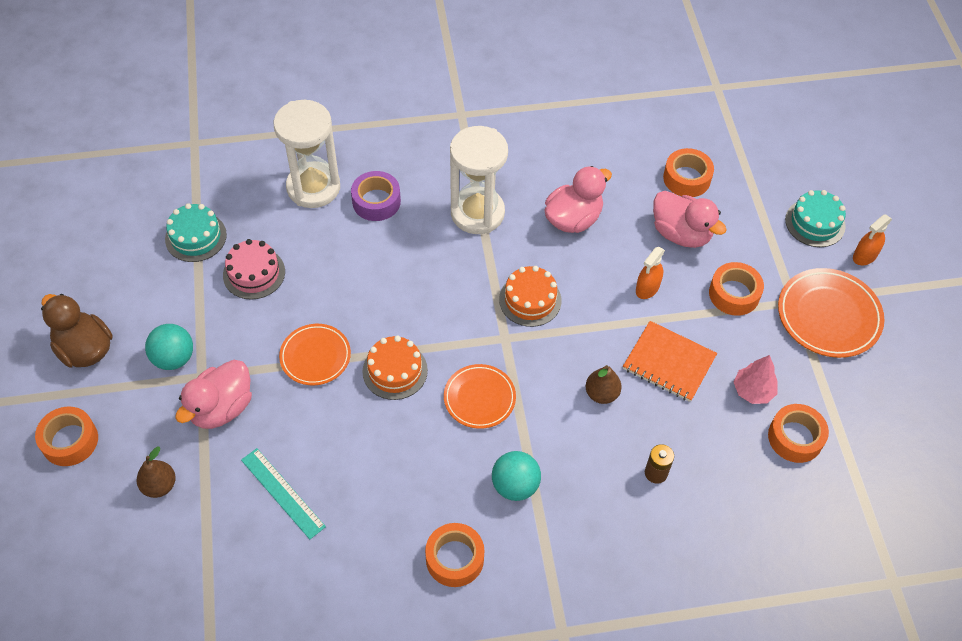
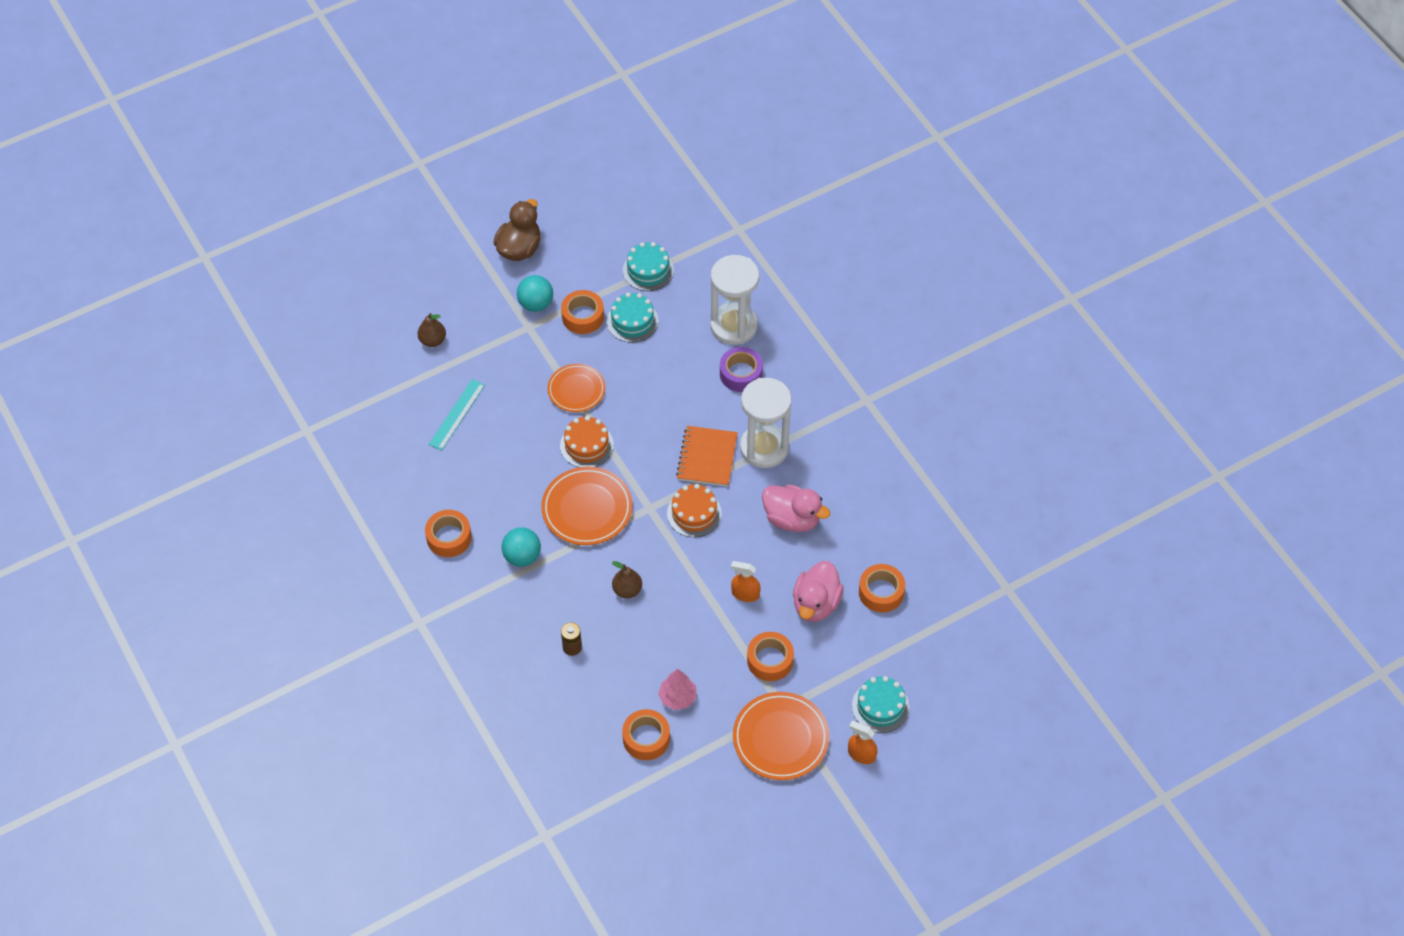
camera: 70 degrees right, 0 degrees up
(70, 441) = (445, 274): orange tape -> orange tape (583, 316)
(221, 408) = (508, 350): pink duck -> none
(254, 273) = (632, 321): pink cake -> turquoise cake
(479, 398) = (587, 509): orange plate -> orange plate, size x1.52
(669, 363) = (677, 629): orange notebook -> orange notebook (707, 457)

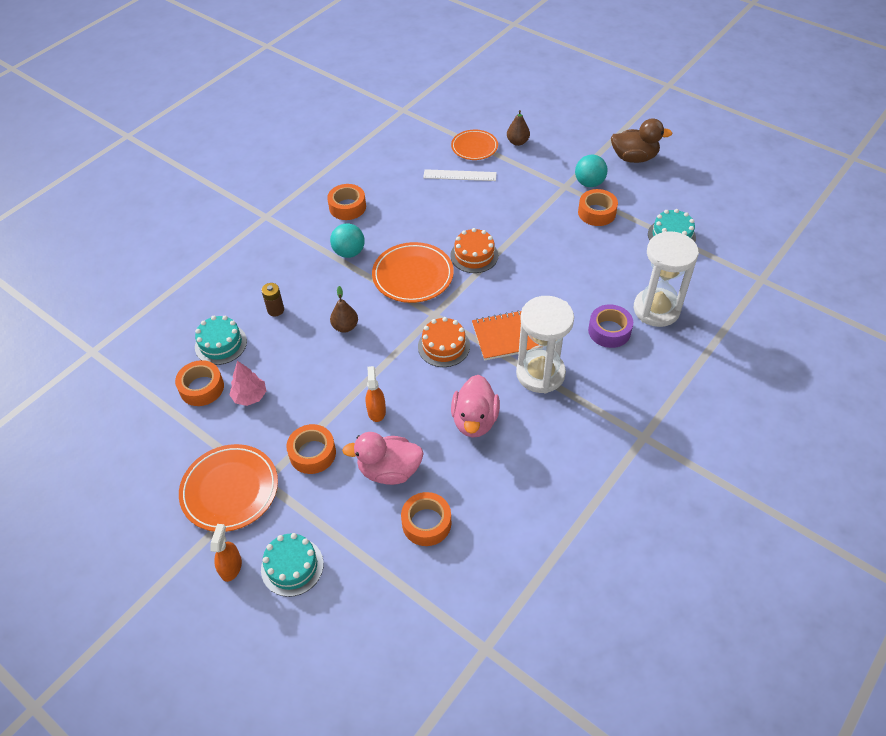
camera: 70 degrees right, 5 degrees down
(457, 414) = (460, 175): turquoise ruler -> white ruler
(576, 390) = (523, 232): orange plate -> orange plate (474, 147)
(632, 321) = (613, 243): turquoise cake -> turquoise cake (221, 344)

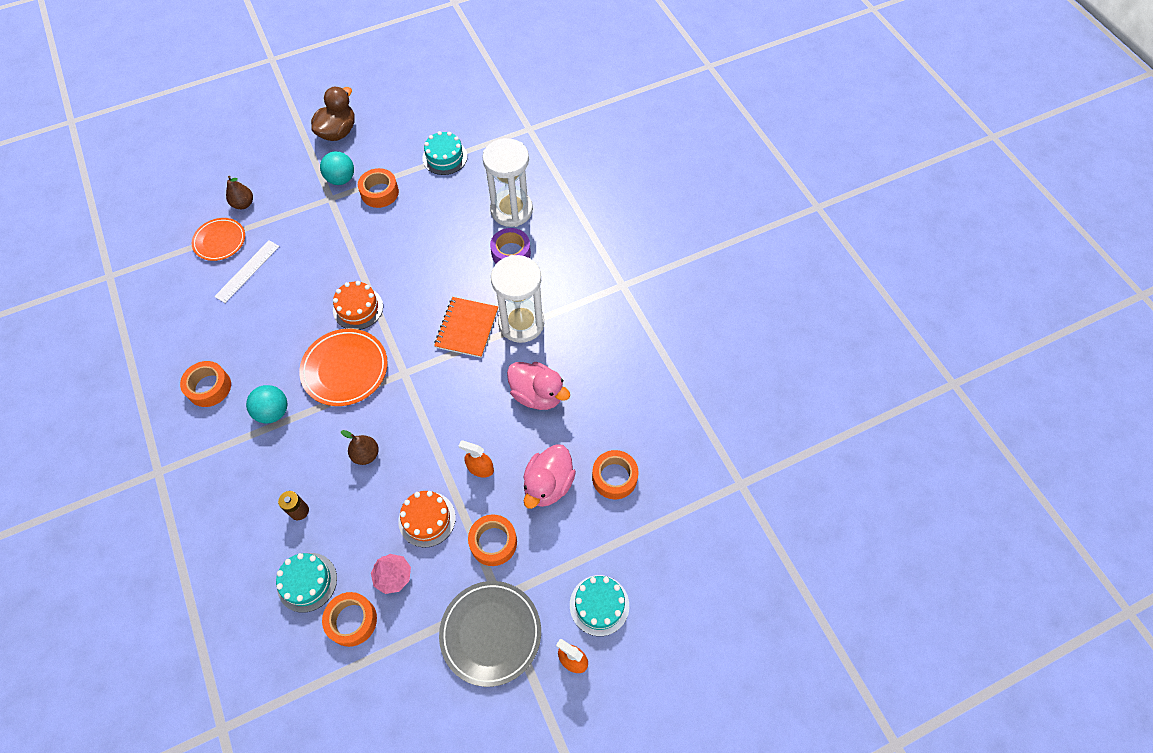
camera: 65 degrees left, 10 degrees up
(230, 490) = (491, 633): orange plate -> grey plate
(443, 346) = (445, 382): orange cake -> orange cake (427, 519)

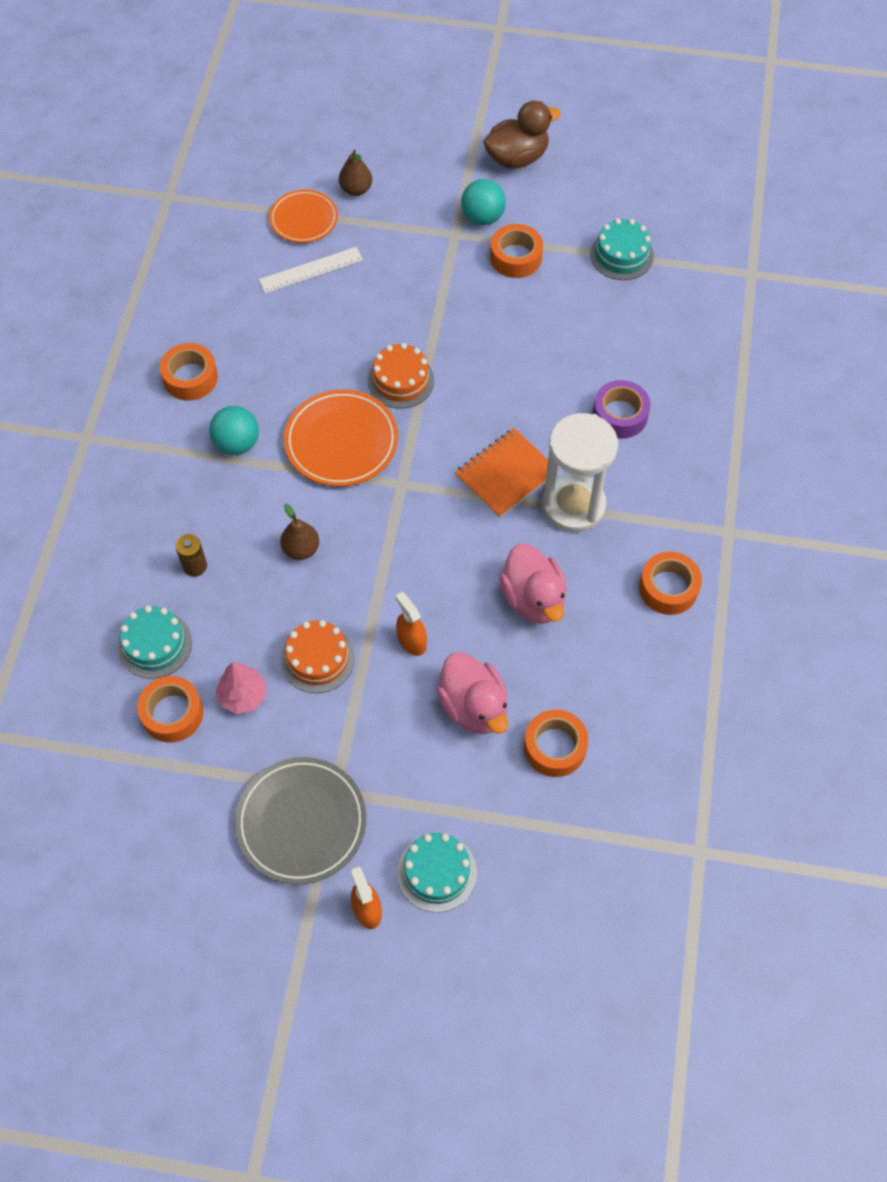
camera: 35 degrees right, 0 degrees up
(493, 542) = (370, 730): orange tape -> orange tape (668, 588)
(511, 210) = (657, 363): white hourglass -> none
(548, 484) = (474, 707): pink duck -> pink duck turned 90 degrees counterclockwise

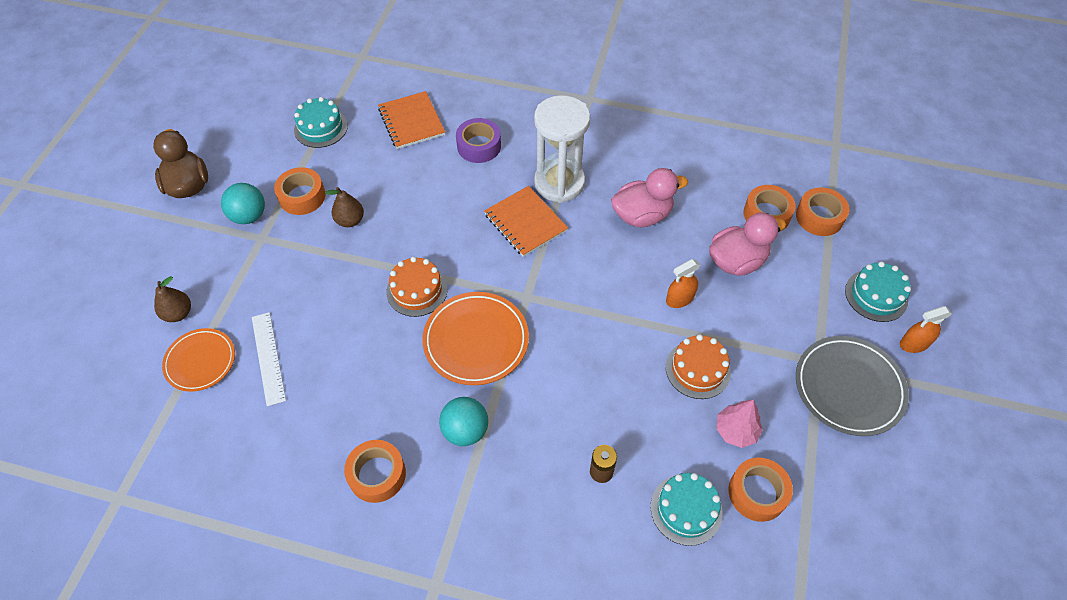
camera: 85 degrees left, 5 degrees down
(301, 549) = (588, 378): brown pear -> brown pear (350, 220)
(648, 341) = (411, 122): none -> orange notebook
(668, 588) = (634, 136): orange tape -> orange tape (819, 217)

